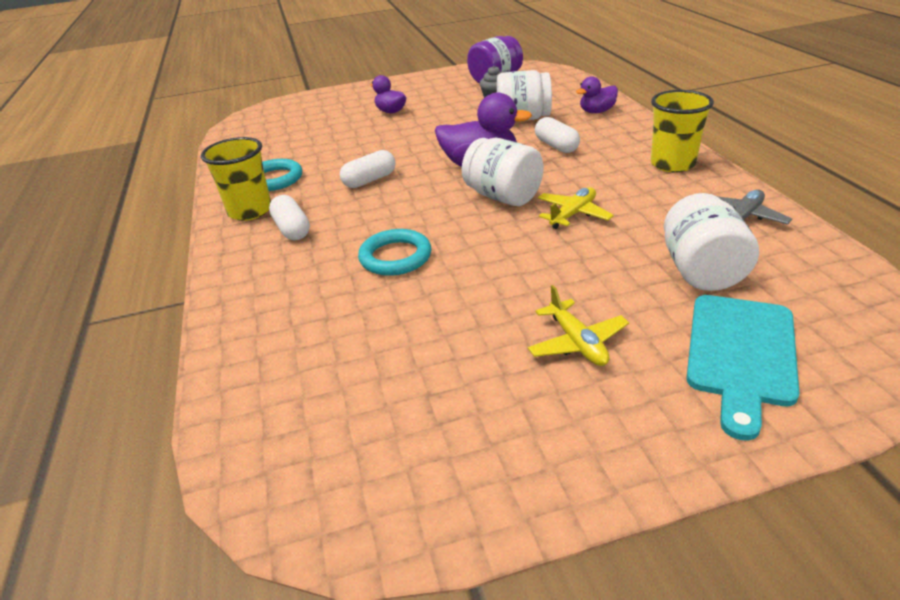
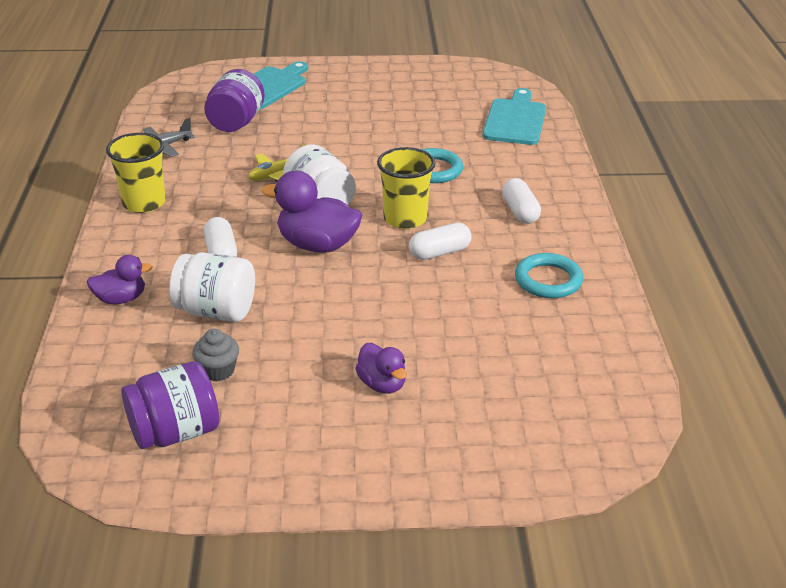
camera: 170 degrees left, 0 degrees up
(250, 211) = (566, 241): yellow cup -> yellow cup (405, 218)
(283, 371) = (515, 120): none -> turquoise cutting board
(577, 342) = (344, 104): yellow plane -> none
(701, 271) = (236, 122): white jar -> purple jar

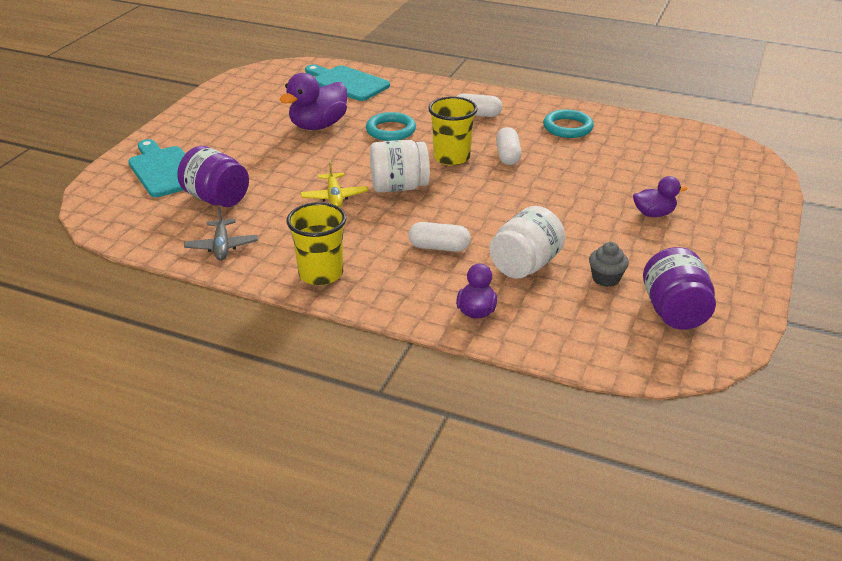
camera: 65 degrees left, 0 degrees up
(317, 245) = (461, 201): purple duck -> purple duck (318, 125)

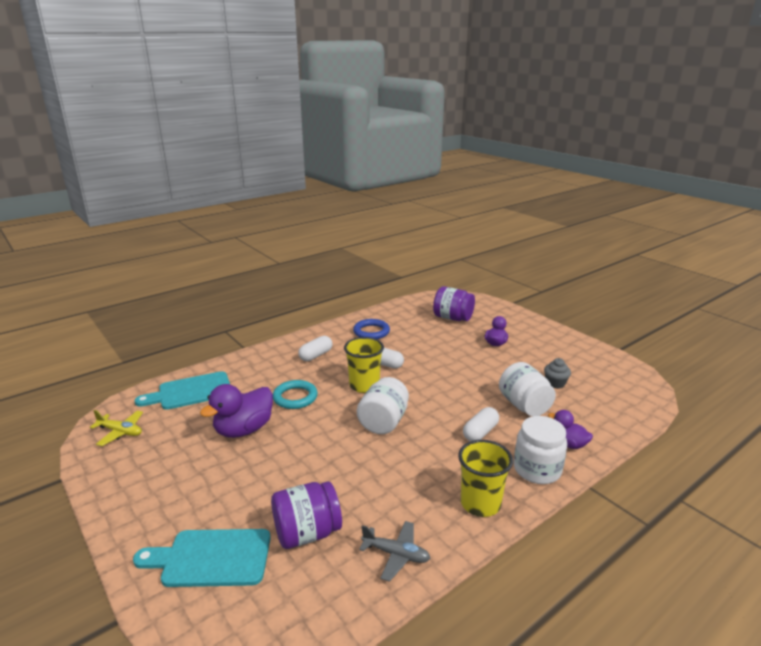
camera: 60 degrees left, 10 degrees down
(318, 125) = (244, 430): purple duck -> purple duck turned 60 degrees clockwise
(334, 197) = (369, 458): yellow plane -> yellow plane (120, 432)
(406, 297) = (537, 469): none -> white jar
(567, 127) = (371, 332): turquoise ring -> blue ring
(674, 311) = (599, 375): purple jar -> purple jar (453, 318)

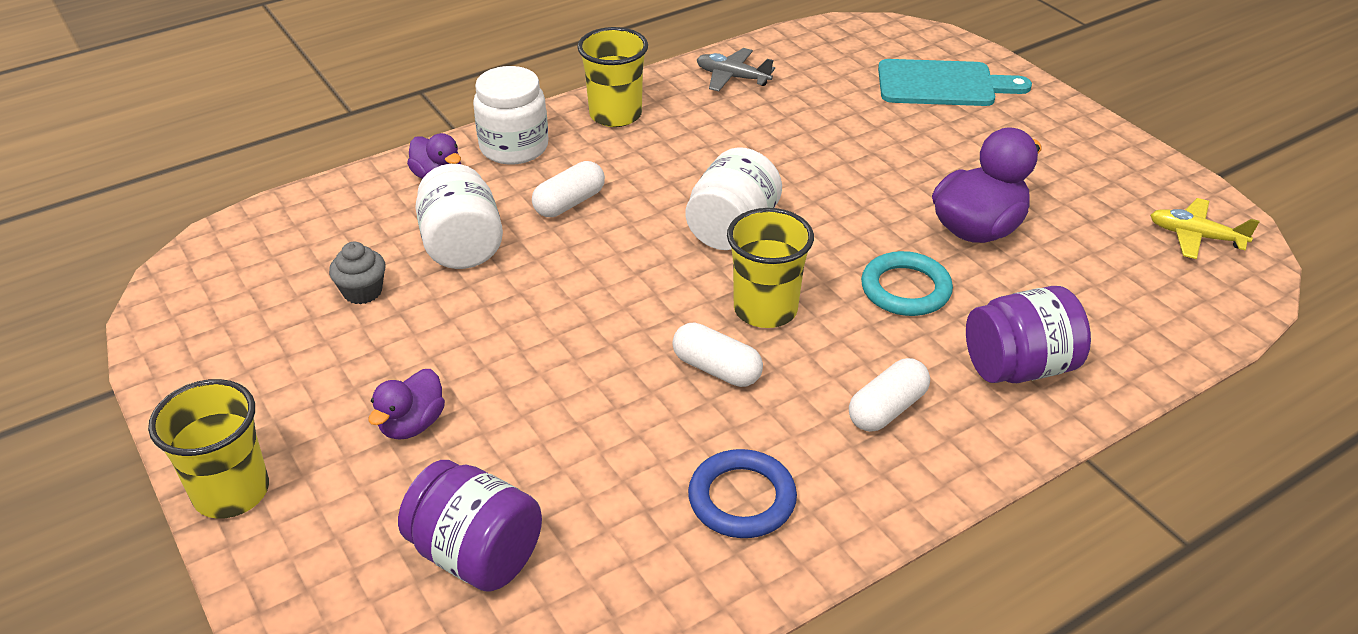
camera: 175 degrees left, 15 degrees up
(191, 392) = (1130, 315): turquoise cutting board -> none
(307, 533) = (837, 99): purple jar -> purple jar (1019, 367)
(542, 326) = (231, 492): none -> yellow cup

